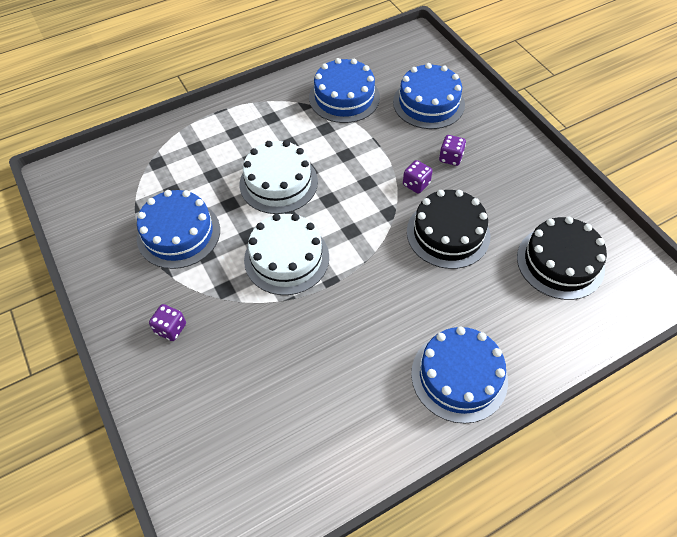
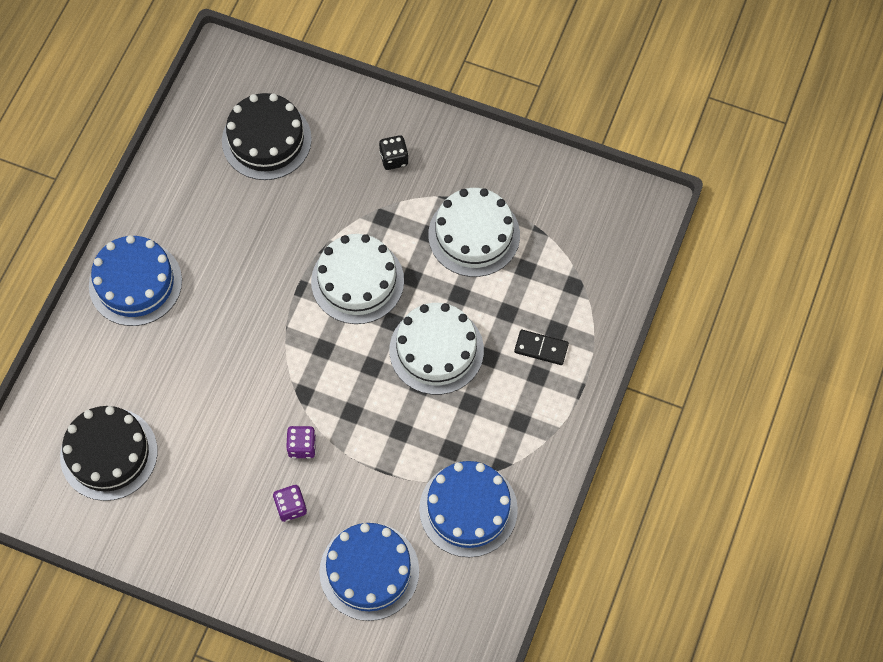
camera: 140 degrees right, 10 degrees up
(171, 328) = (394, 159): purple dice -> black dice
(178, 233) = (474, 235): blue cake -> white cake
(216, 144) = (541, 348): none -> black domino
(448, 233) = (232, 411): black cake -> black cake (266, 140)

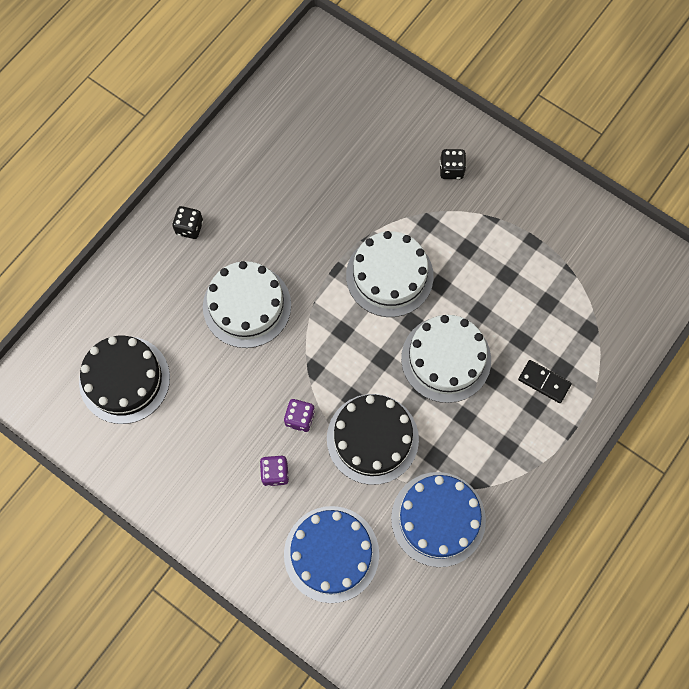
camera: 15 degrees right, 5 degrees up
(135, 283) = (189, 228): blue cake -> black dice
(266, 140) = (340, 125): black cake -> black cake (372, 439)
(474, 235) = (507, 259): white cake -> white cake (247, 305)

